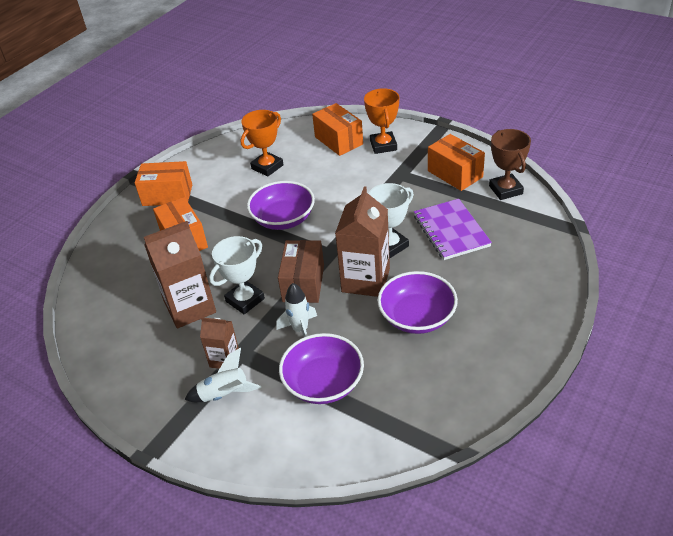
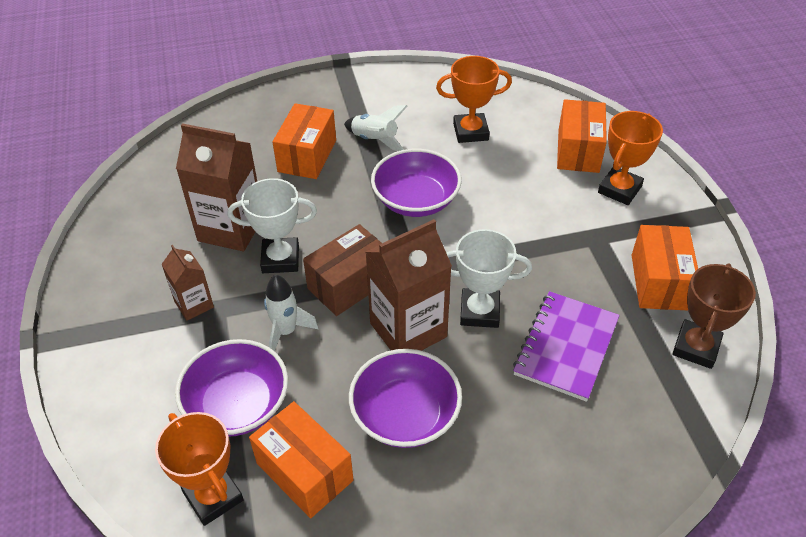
camera: 40 degrees right, 5 degrees up
(167, 195) = (348, 99): orange box -> orange box (304, 472)
(225, 394) = (153, 339): white rocket -> white rocket (375, 140)
(372, 432) = (213, 496): none -> orange trophy

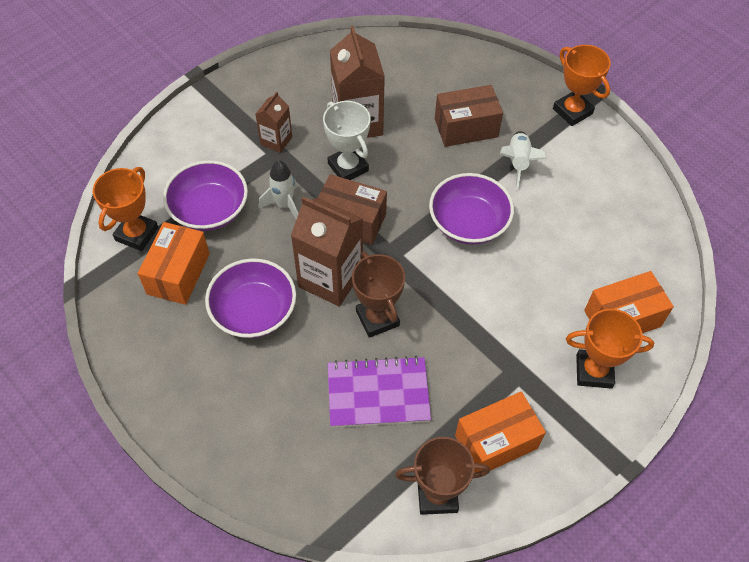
camera: 60 degrees right, 10 degrees up
(307, 156) = (466, 128): orange box -> brown box
(470, 132) = (582, 225): orange trophy -> orange trophy (572, 111)
(479, 312) = (377, 318): white trophy -> brown trophy

